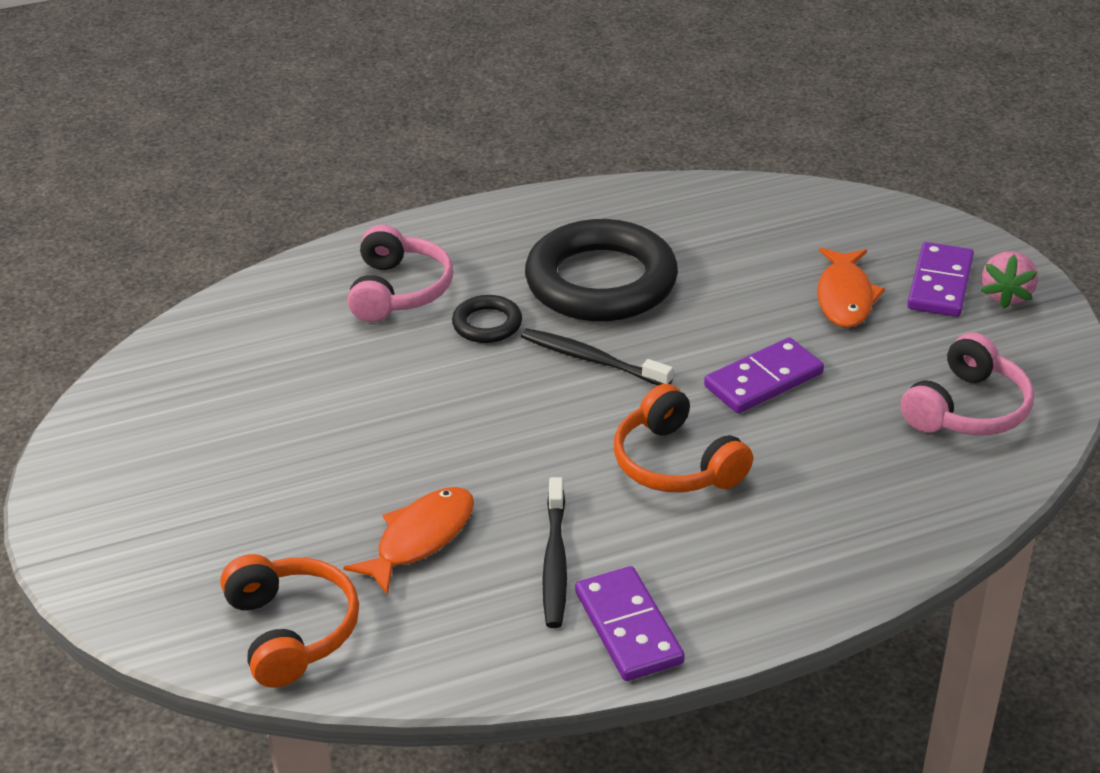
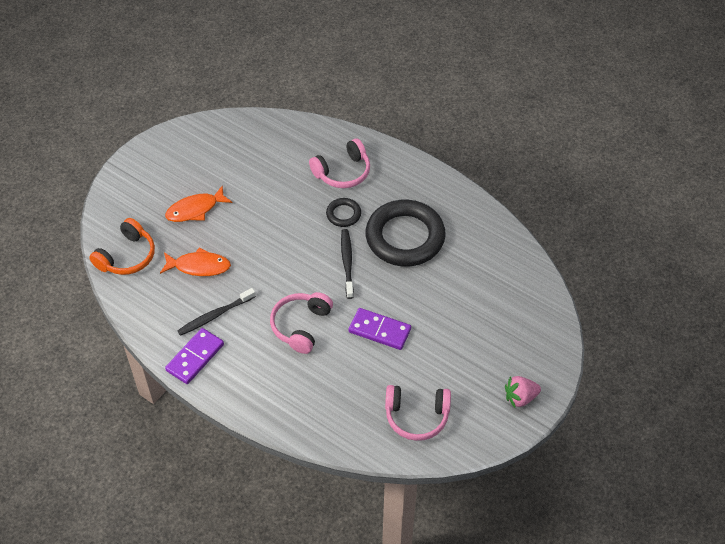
camera: 55 degrees right, 15 degrees up
(676, 463) = (301, 326): orange headphones -> pink headphones
(845, 297) = (466, 333): orange fish -> orange fish (195, 209)
(940, 284) = (508, 366): purple domino -> none

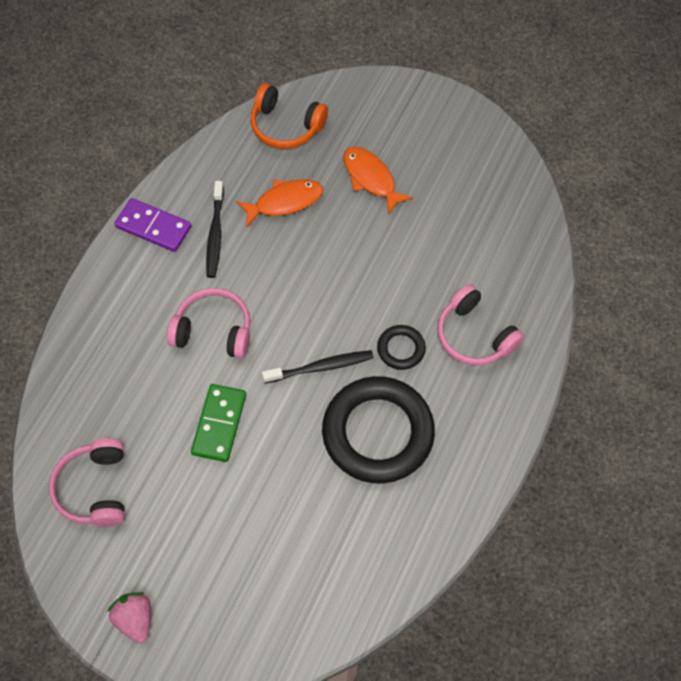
camera: 80 degrees right, 10 degrees up
(199, 266) = (284, 202): orange fish -> orange fish turned 105 degrees counterclockwise
(215, 315) = (215, 234): black toothbrush -> black toothbrush turned 135 degrees counterclockwise
(379, 330) = (219, 424): purple domino -> green domino

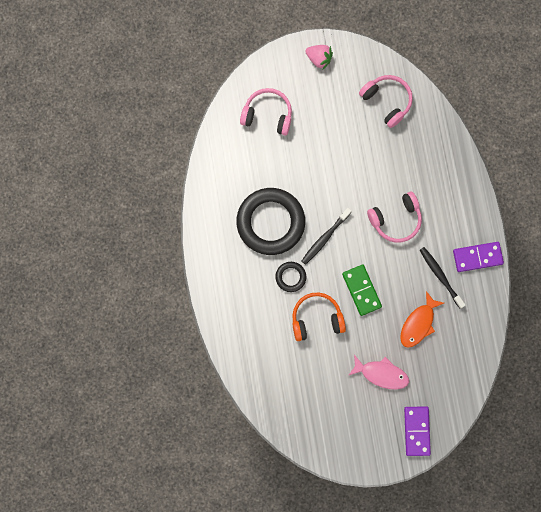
camera: 145 degrees right, 15 degrees up
(219, 424) = (353, 173): green domino -> green domino (361, 290)
(286, 126) = (457, 376): orange headphones -> orange headphones (316, 319)
(371, 178) = (381, 374): orange fish -> pink fish
(376, 103) = (416, 431): none -> purple domino
(474, 335) = (257, 312): pink headphones -> pink headphones (267, 115)

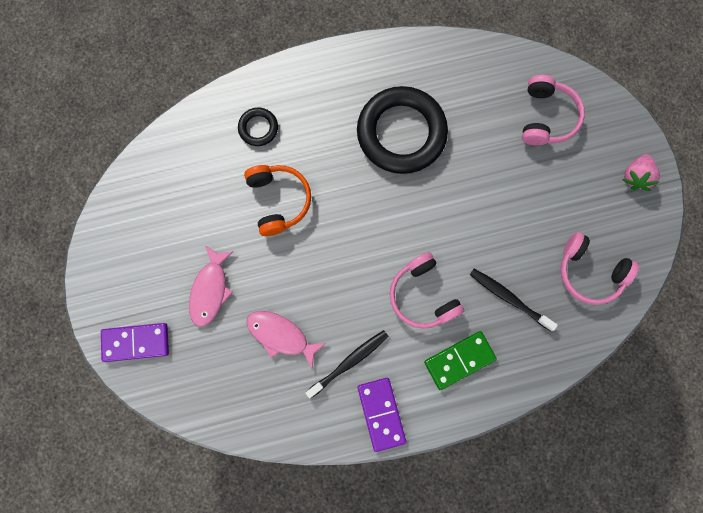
camera: 85 degrees right, 0 degrees up
(290, 277) = (331, 164): black ring -> black ring (258, 128)
(325, 238) = (387, 203): black toothbrush -> black toothbrush (509, 298)
(361, 290) = (321, 256): green domino -> green domino (459, 360)
(387, 101) = (589, 272): pink headphones -> pink headphones turned 75 degrees clockwise
(418, 323) = (281, 336): orange fish -> pink fish

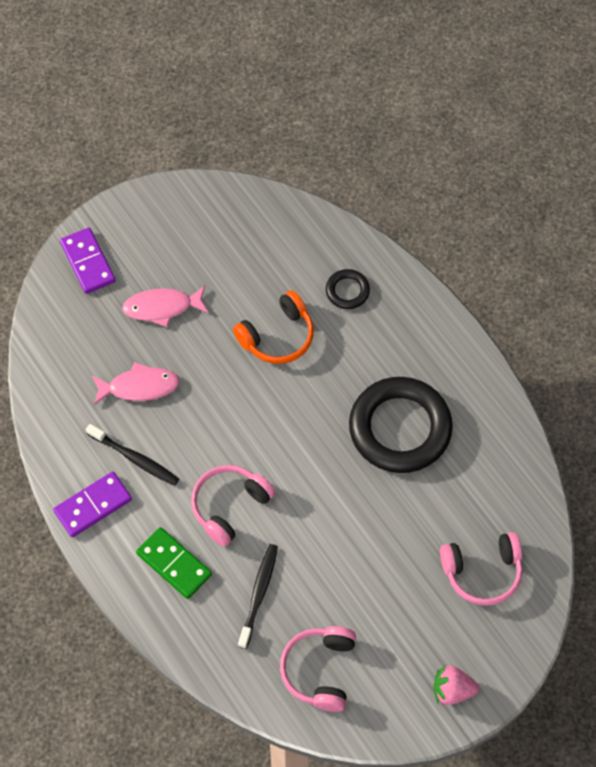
camera: 70 degrees right, 15 degrees down
(281, 336) = (139, 386): pink fish -> pink fish turned 75 degrees clockwise

